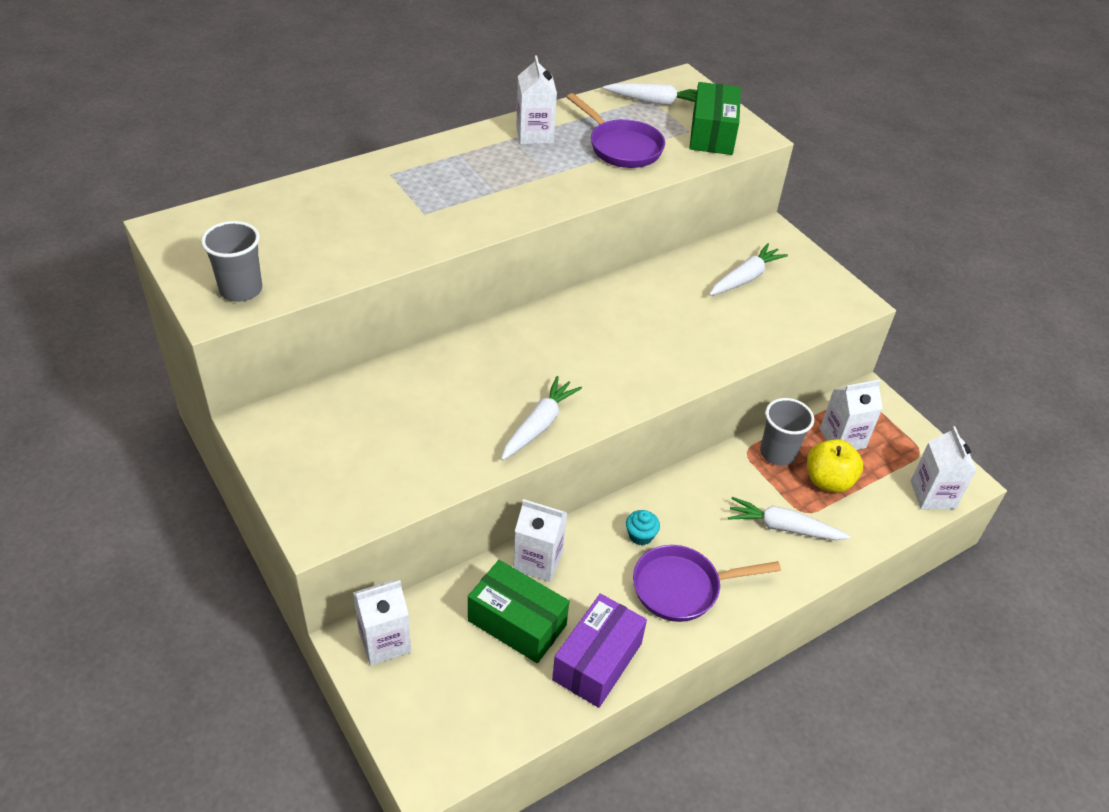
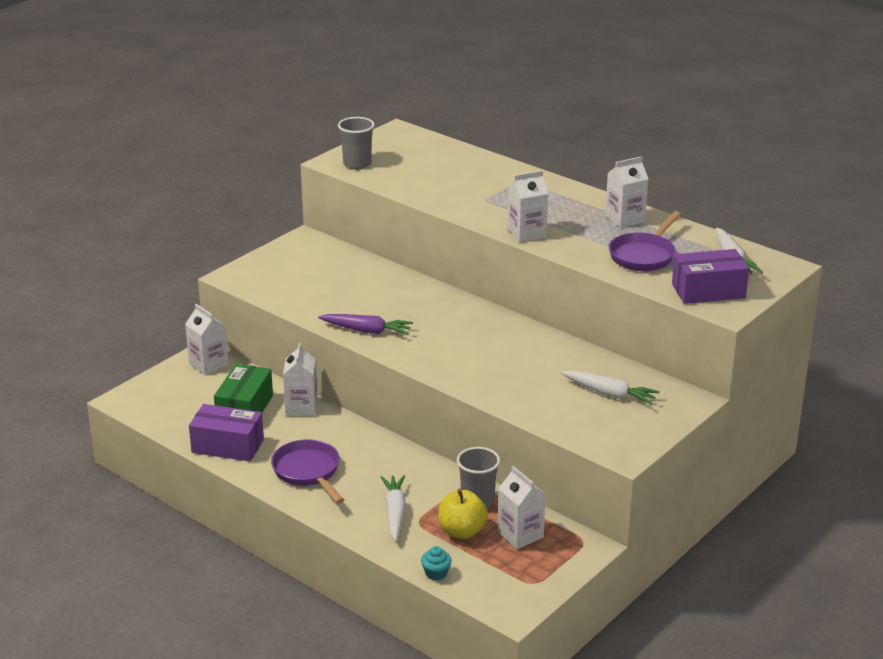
camera: 75 degrees right, 15 degrees down
(539, 425) = (367, 331): white carrot -> purple carrot
(640, 535) = (348, 446): turquoise cupcake -> turquoise cupcake (436, 573)
(712, 134) = (708, 291): green box -> purple box
(932, 494) = (482, 593): white carton -> white carton (526, 233)

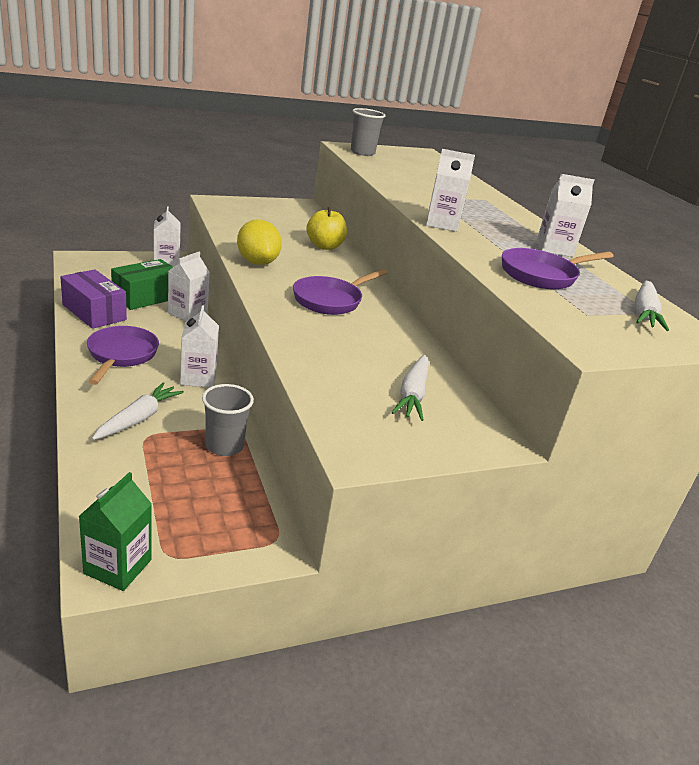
camera: 25 degrees right, 0 degrees up
(367, 331) = (257, 262): purple carrot -> yellow lemon
(436, 573) = (91, 490): turquoise cupcake -> none
(462, 531) = (172, 465): yellow apple -> yellow apple (325, 246)
(466, 340) = (331, 300): none -> purple pan
(514, 603) = (118, 566): none -> green carton
(520, 535) = (221, 498): white carton -> white carton (198, 378)
(609, 394) = (412, 394): white carrot -> white carrot turned 45 degrees clockwise
(708, 291) = (584, 324): purple box -> none

